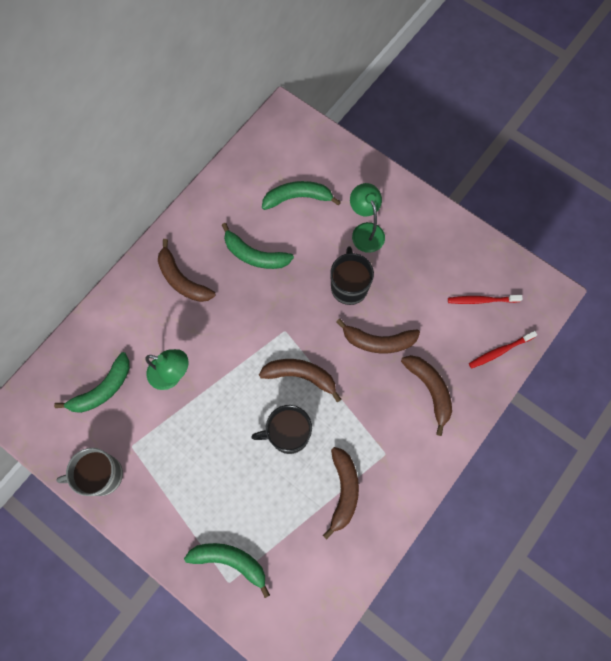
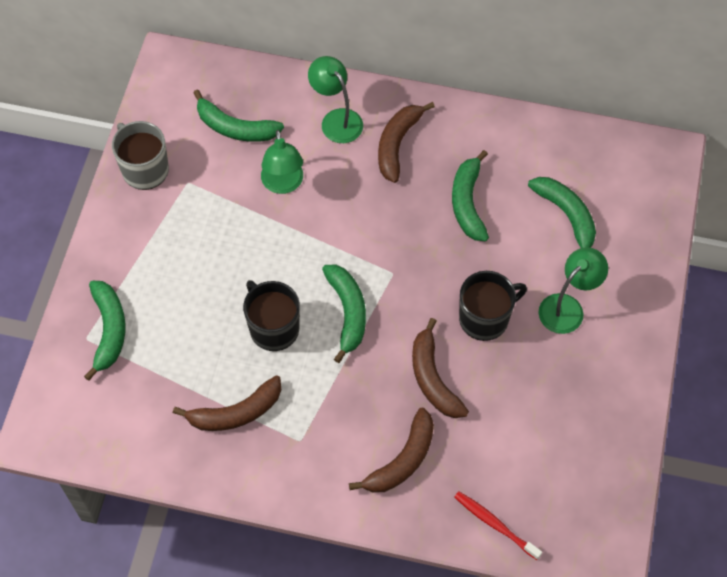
camera: 65 degrees right, 10 degrees down
(137, 312) = (336, 119): none -> green lamp
(300, 376) = (347, 312): brown banana -> green banana
(481, 300) = (551, 477): red toothbrush -> none

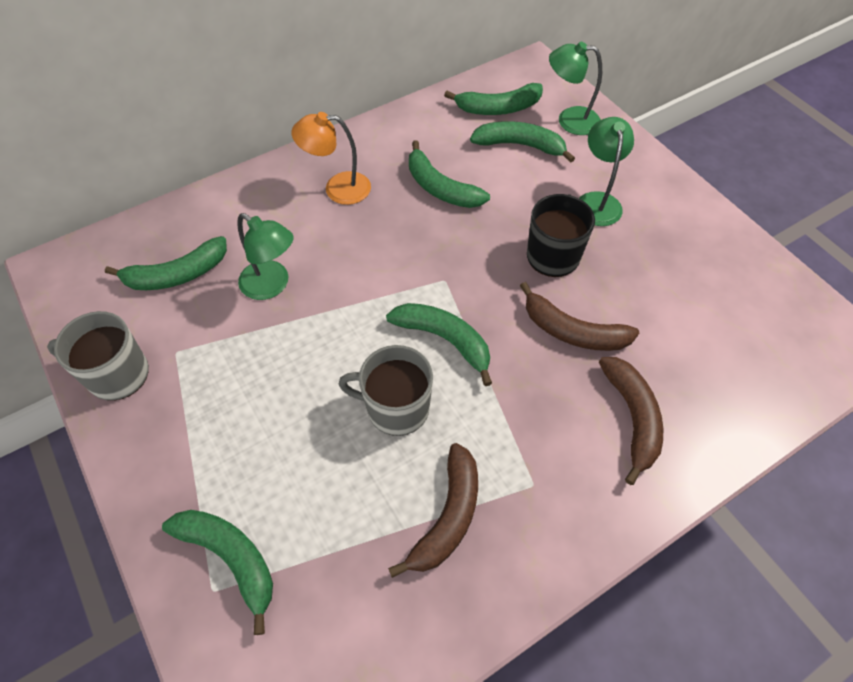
camera: 45 degrees left, 5 degrees down
(273, 328) = (396, 408): black mug -> grey mug
(336, 119) = (265, 206): green lamp -> green lamp (569, 120)
(397, 145) = (338, 188): brown banana -> orange lamp
(495, 524) = (758, 400): red toothbrush -> none
(589, 171) = (498, 108): none -> green banana

